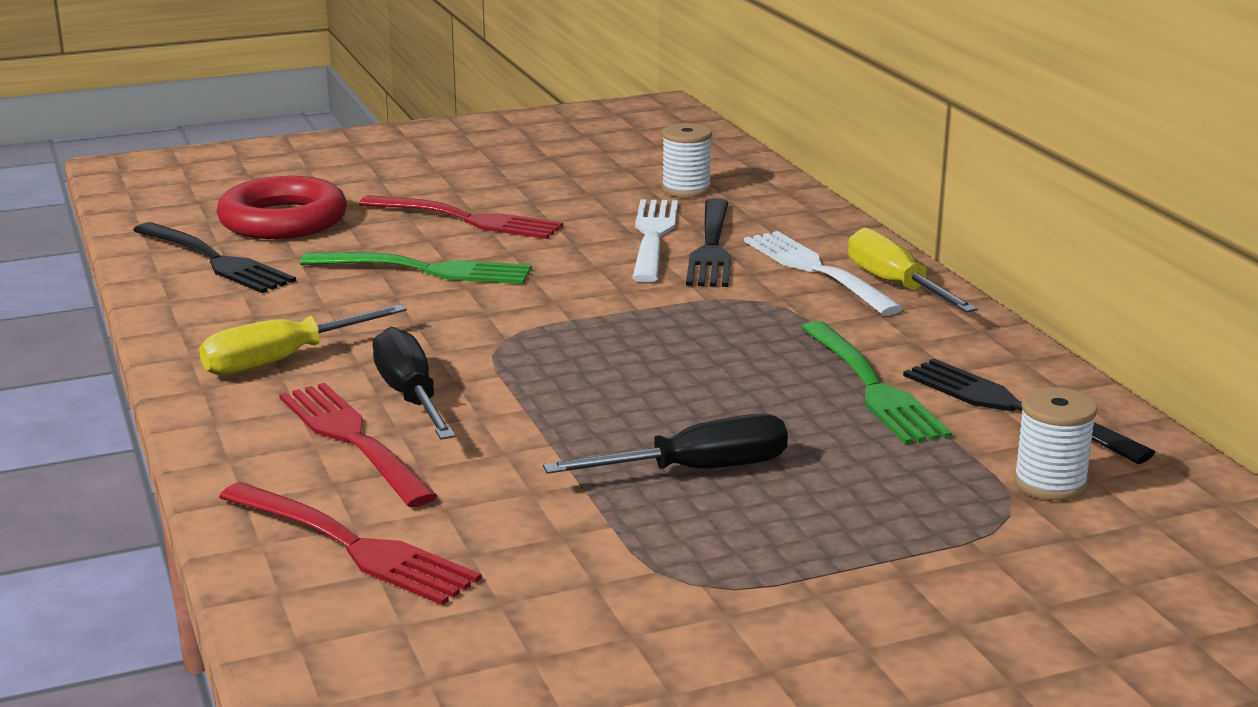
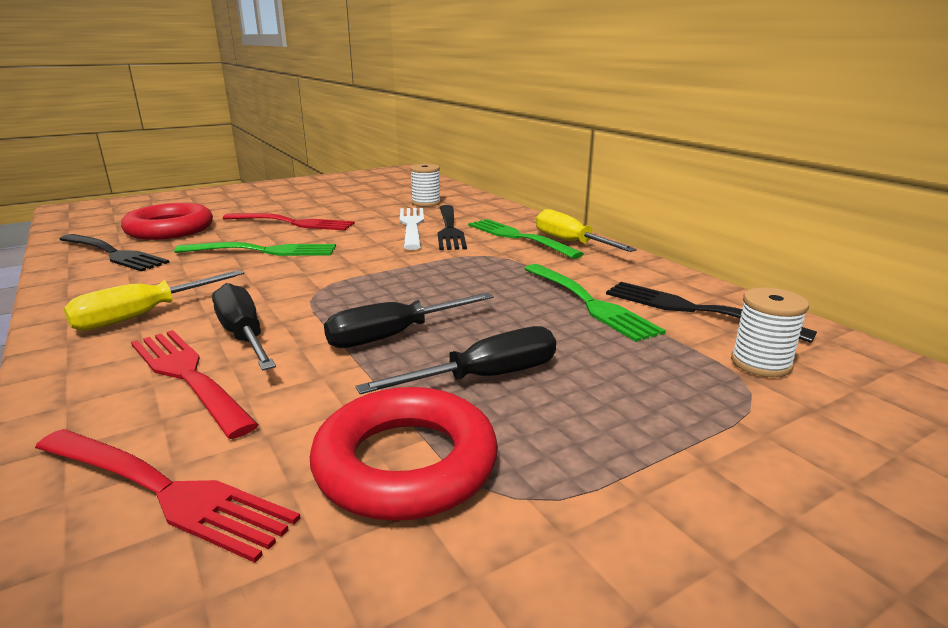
camera: 10 degrees left, 0 degrees up
(588, 545) = (406, 463): none -> red ring
(596, 411) = (393, 336): none -> black screwdriver
(817, 271) = (519, 237): white fork -> green fork

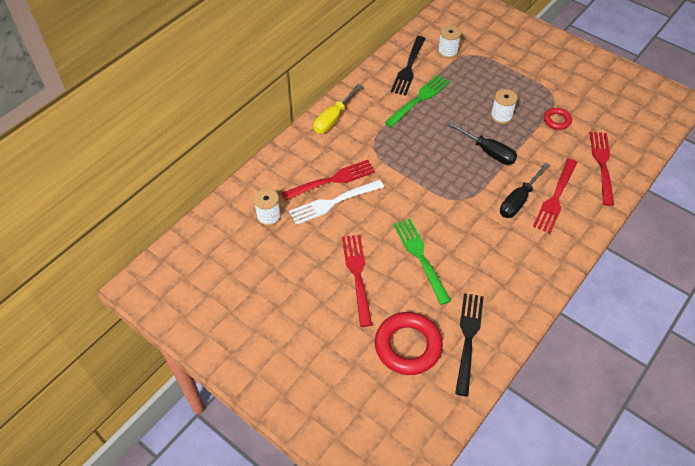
camera: 110 degrees left, 30 degrees up
(143, 315) = (526, 251): yellow screwdriver -> none
(406, 463) = (557, 120): red ring -> red ring, size x0.52
(449, 229) = (331, 180): black fork -> red fork
(485, 377) = (501, 116): black screwdriver -> white spool
(519, 237) = (334, 142): green fork -> none

